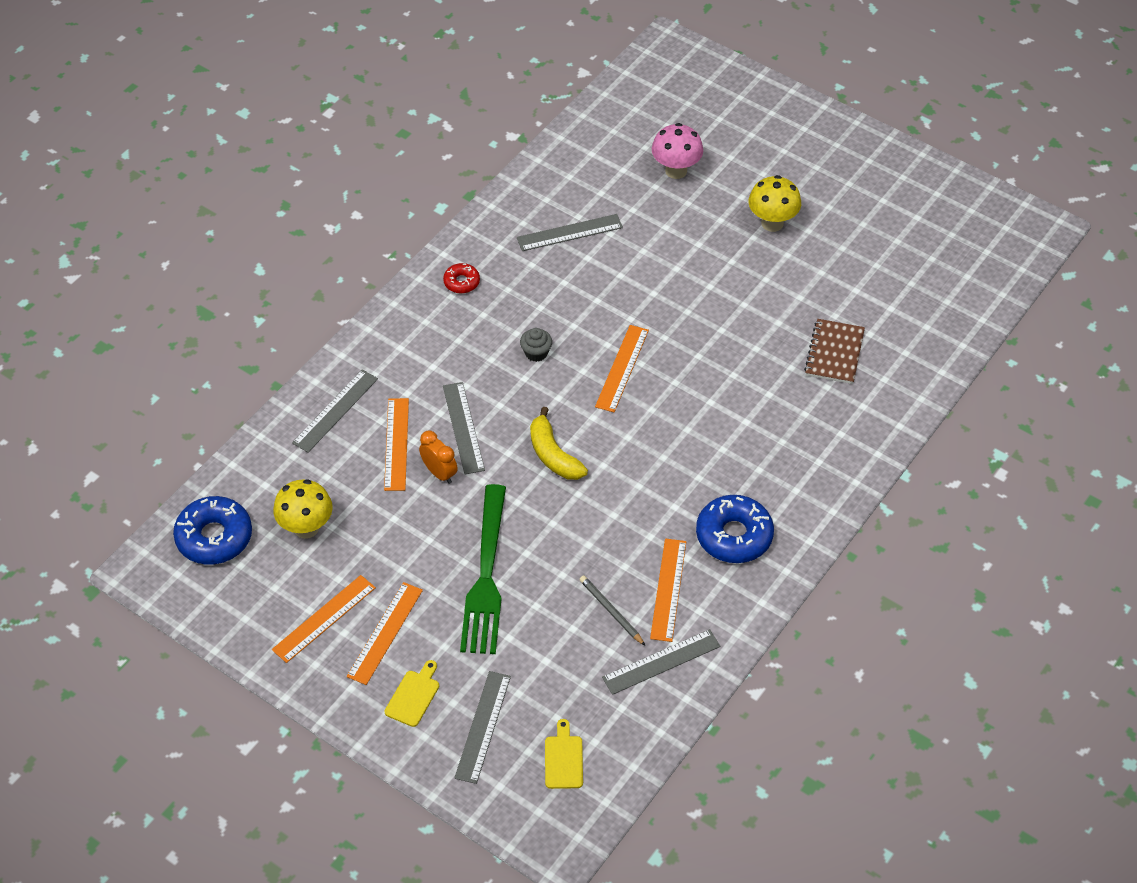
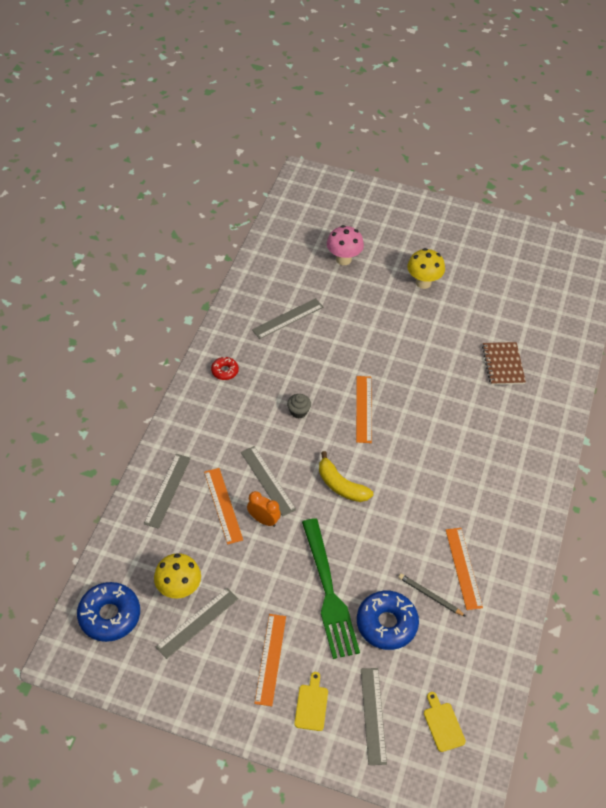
camera: 20 degrees left, 0 degrees up
(324, 618) = (219, 660): orange ruler -> none
(661, 662) = (481, 626): grey ruler -> grey ruler (197, 623)
(734, 536) = (492, 515): blue donut -> blue donut (386, 624)

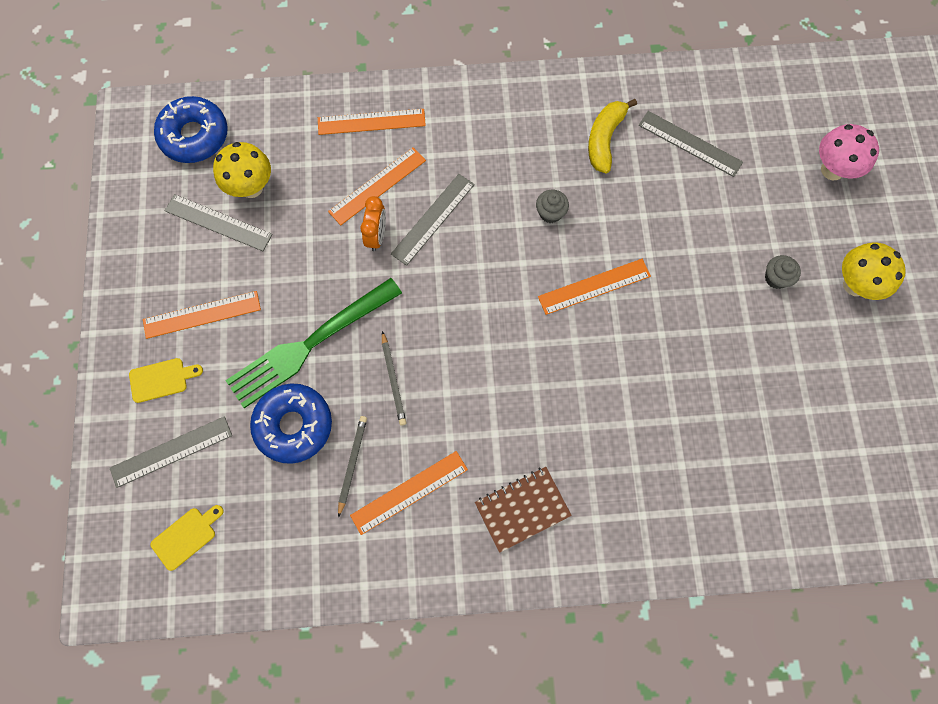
camera: 70 degrees right, 20 degrees up
(167, 490) = (371, 122): grey ruler -> orange ruler
(225, 371) = (568, 108): red donut -> none
(341, 485) = (464, 302): yellow banana -> yellow banana (604, 139)
(379, 549) = (393, 380): none -> grey pencil
(401, 316) = (776, 278): none -> grey cupcake
(503, 365) = (768, 441): brown notebook -> brown notebook (522, 509)

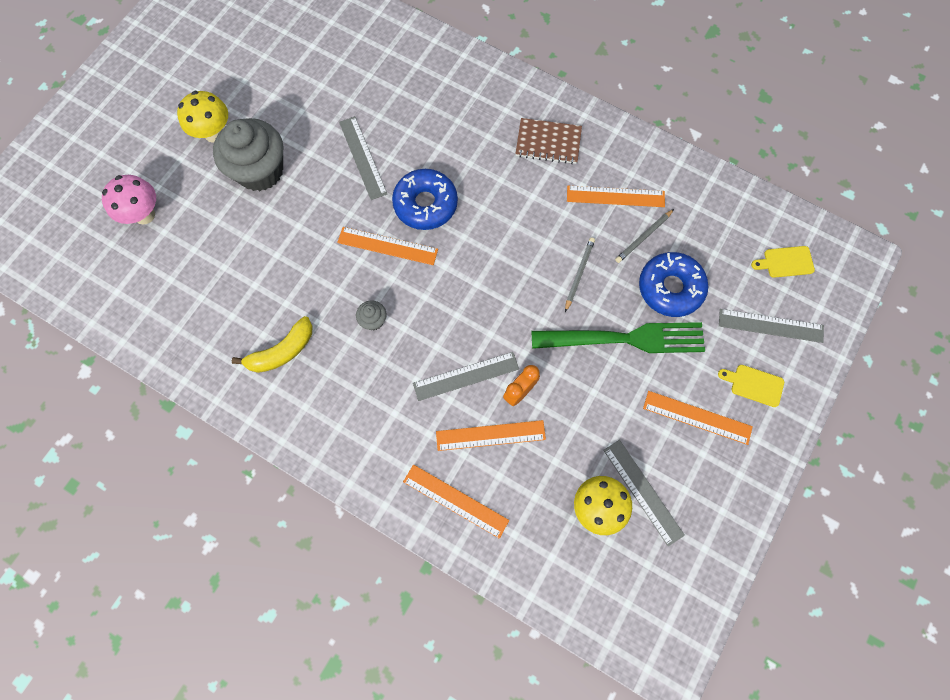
camera: 145 degrees left, 0 degrees up
(194, 136) = (620, 597): blue donut -> blue donut (425, 204)
(690, 143) = (222, 303): grey ruler -> grey ruler (362, 157)
(776, 278) = (260, 170): grey cupcake -> grey cupcake, size x2.36

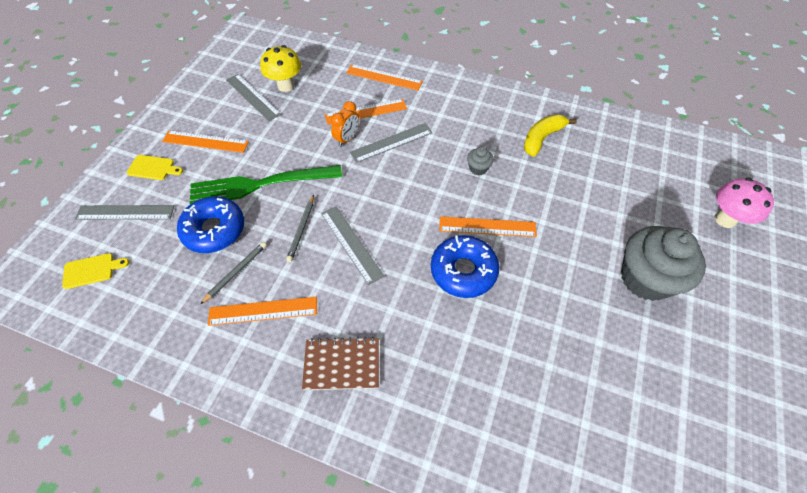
camera: 170 degrees right, 15 degrees down
(214, 133) = (719, 311): yellow mushroom -> none
(362, 157) = (547, 310): grey ruler -> grey ruler (351, 244)

